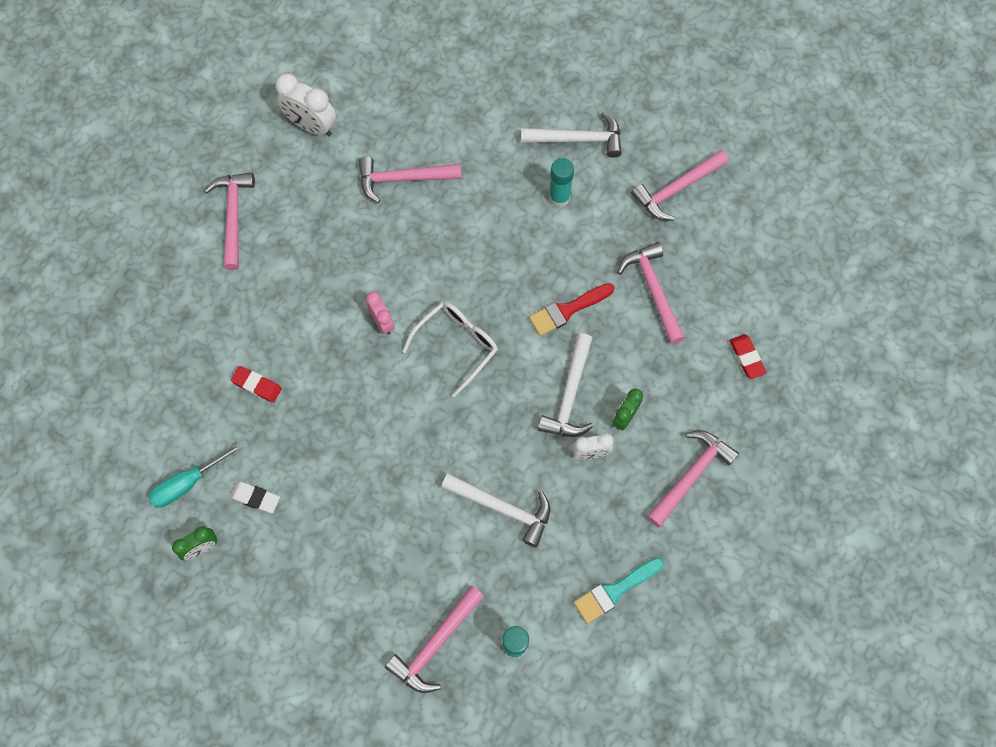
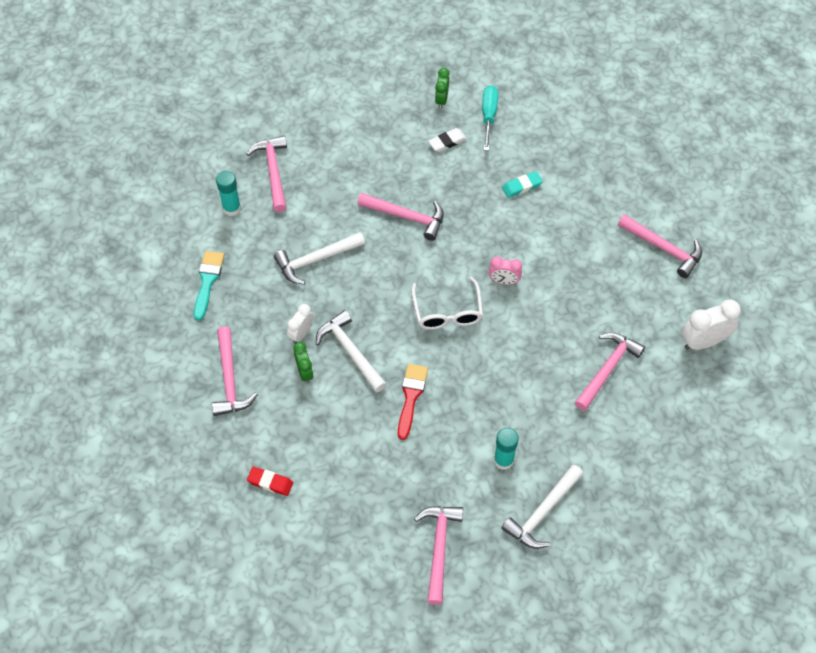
camera: 130 degrees right, 10 degrees down
(257, 385) = (522, 186): red eraser -> turquoise eraser
(653, 290) = (375, 463): pink hammer -> pink hammer (406, 217)

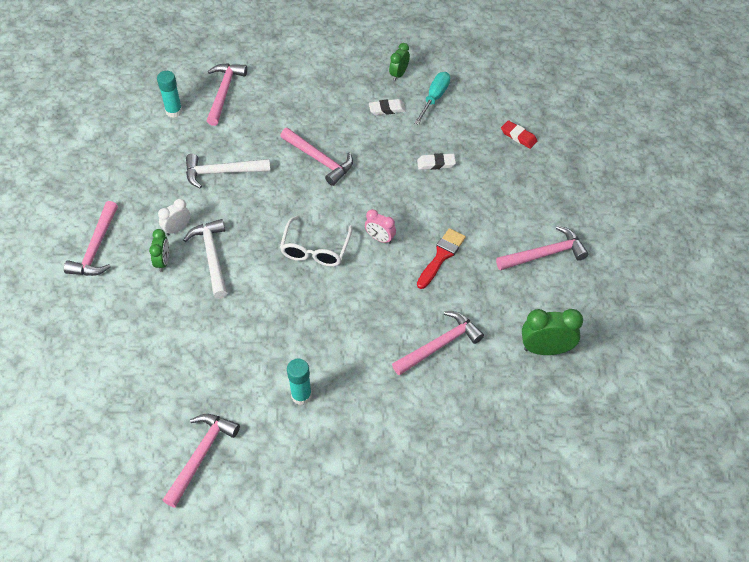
camera: 20 degrees right, 5 degrees down
(207, 281) = (122, 163): turquoise brush -> none
(270, 482) = (83, 345): red eraser -> red eraser (518, 136)
(411, 396) = (245, 312): red brush -> red brush (441, 256)
(522, 186) = (436, 163): turquoise eraser -> white eraser
(542, 512) = (314, 456): white hammer -> none
(663, 248) = (545, 254): pink hammer -> pink hammer turned 75 degrees counterclockwise
(703, 342) = (546, 349): white clock -> green clock

